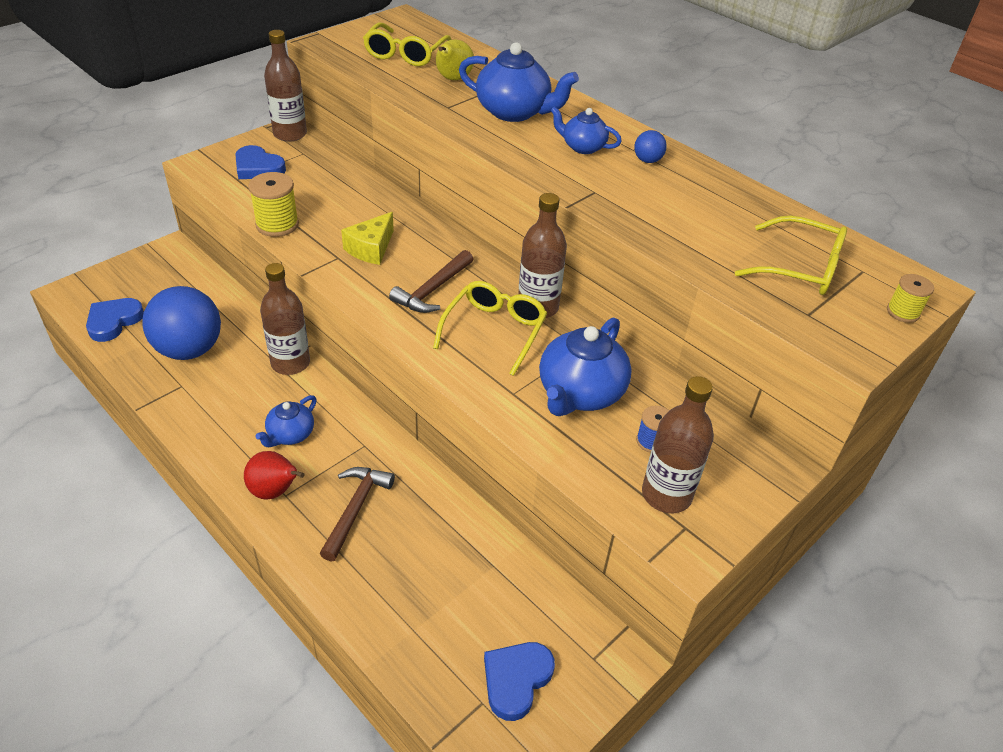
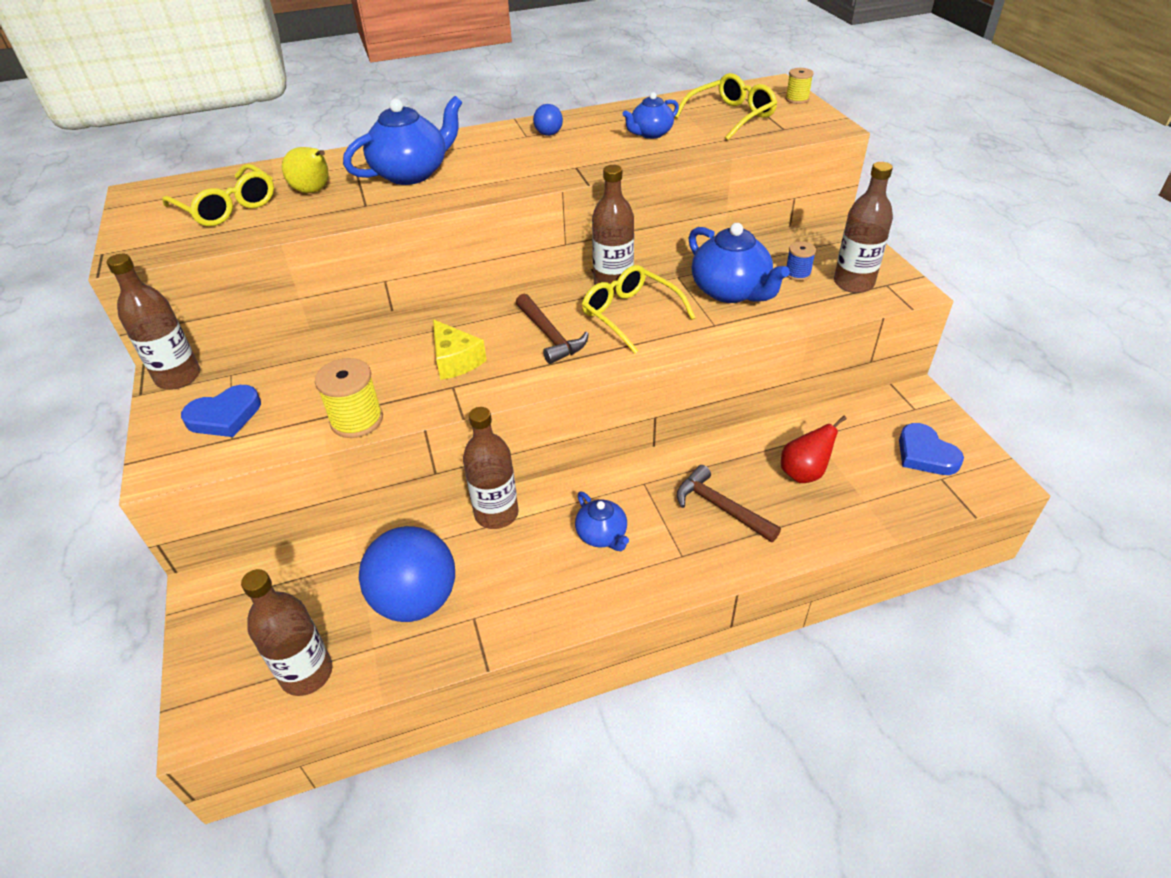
camera: 60 degrees left, 0 degrees up
(114, 321) = (307, 673): blue heart -> brown bottle
(275, 491) = (673, 562): red pear -> red pear (804, 473)
(583, 147) = (503, 155): blue teapot -> blue teapot (651, 134)

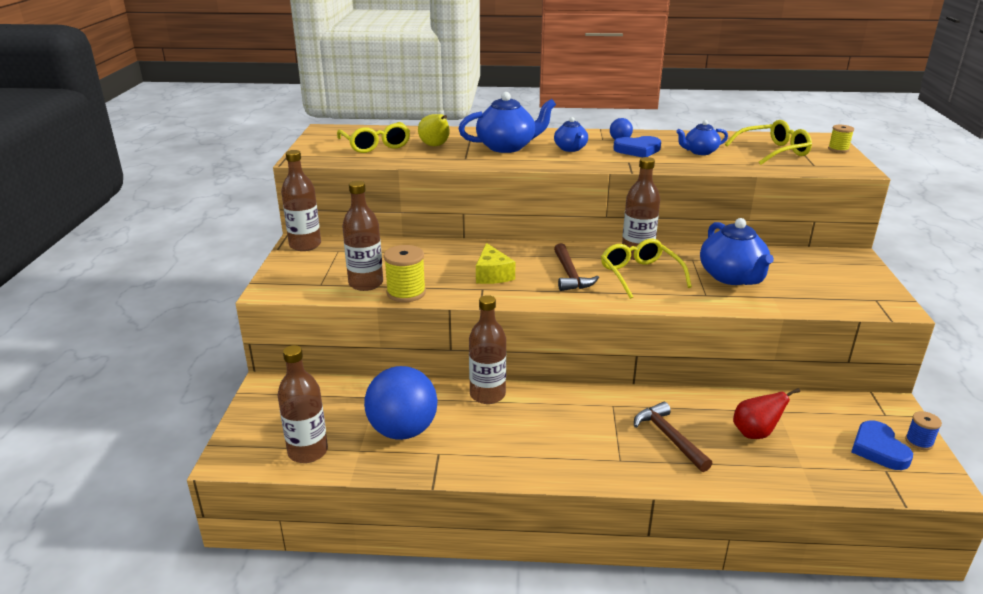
camera: 20 degrees right, 15 degrees down
(225, 416) = (322, 271): blue heart -> blue heart (637, 150)
(602, 535) = (562, 429): blue teapot -> blue teapot (570, 149)
(797, 274) = (797, 277): blue spool -> blue spool (919, 442)
(853, 283) = (845, 293): brown bottle -> brown bottle (366, 283)

